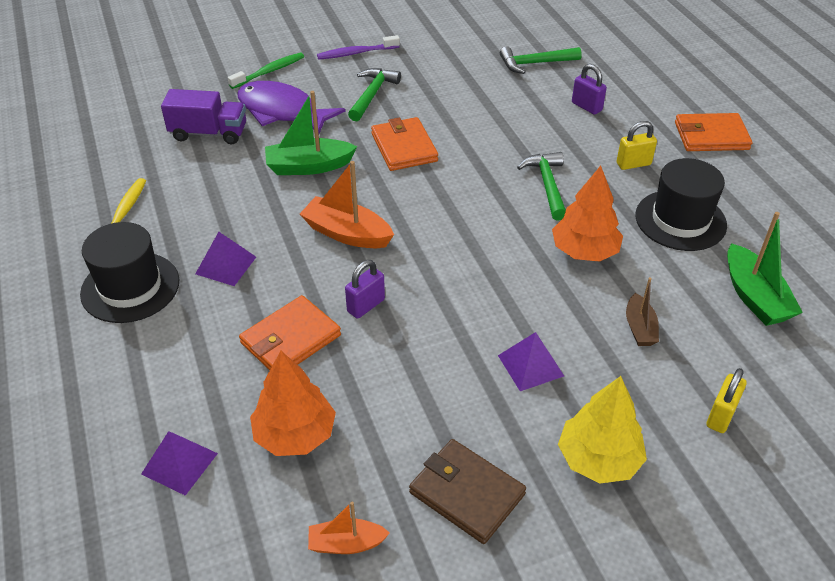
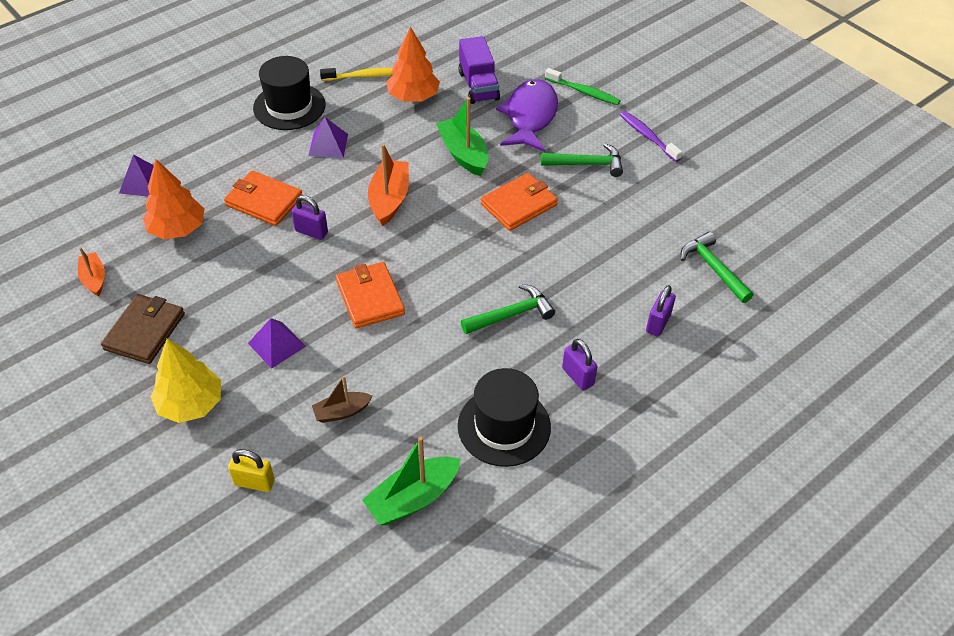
camera: 70 degrees right, 5 degrees up
(584, 251) = (428, 357): orange tree -> orange tree (413, 97)
(633, 164) = (577, 376): yellow padlock -> purple padlock
(711, 136) = (663, 439): orange wallet -> orange wallet (370, 297)

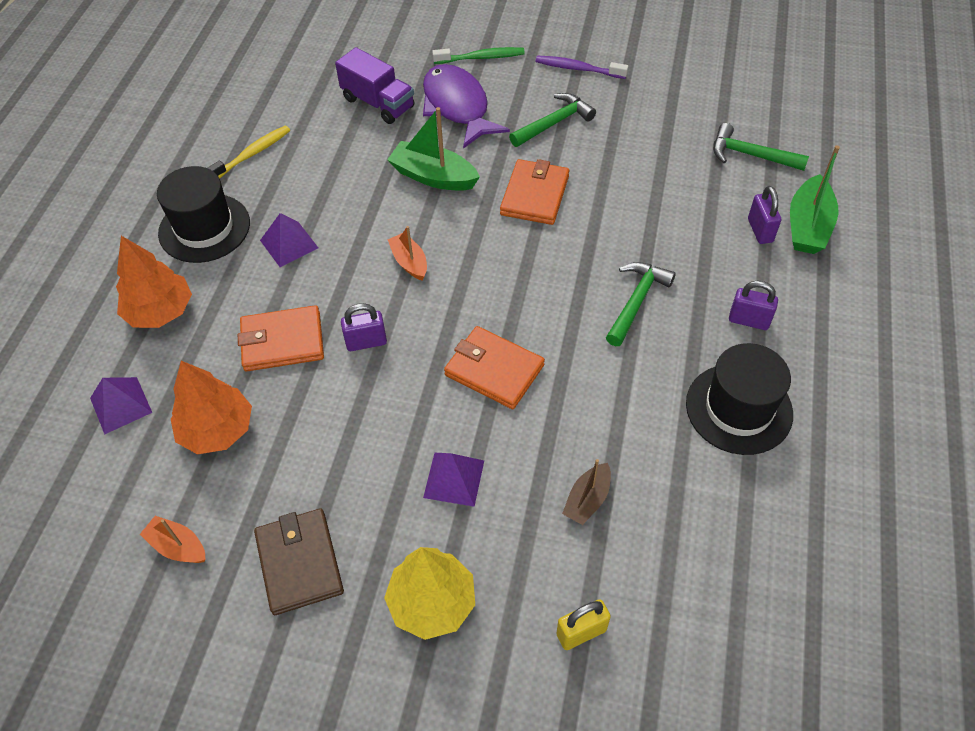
camera: 35 degrees left, 5 degrees up
(389, 199) = (409, 262): orange boat -> orange boat, size x0.61
(413, 97) = (325, 148): orange tree -> orange tree (160, 311)
(413, 498) = (736, 533): green boat -> green boat (808, 226)

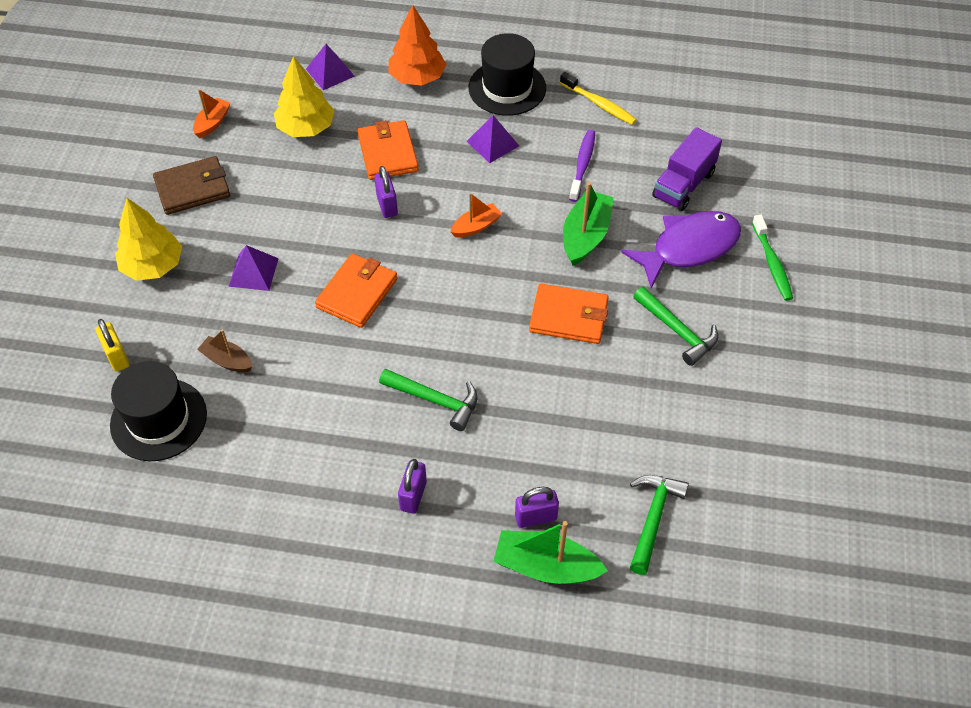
camera: 85 degrees right, 0 degrees up
(217, 430) = (306, 128): orange tree -> yellow tree
(578, 69) = (772, 352): purple toothbrush -> purple toothbrush (582, 165)
(739, 408) = (310, 478): black hat -> black hat (158, 419)

